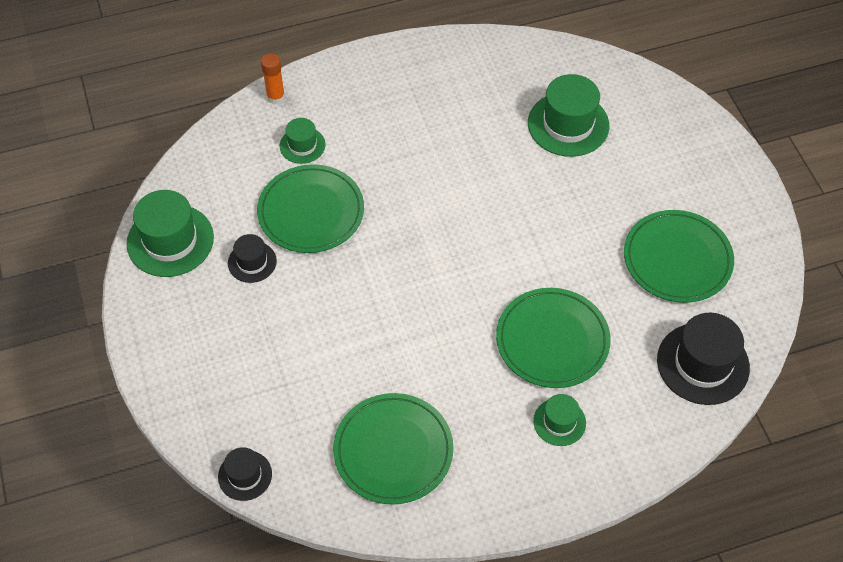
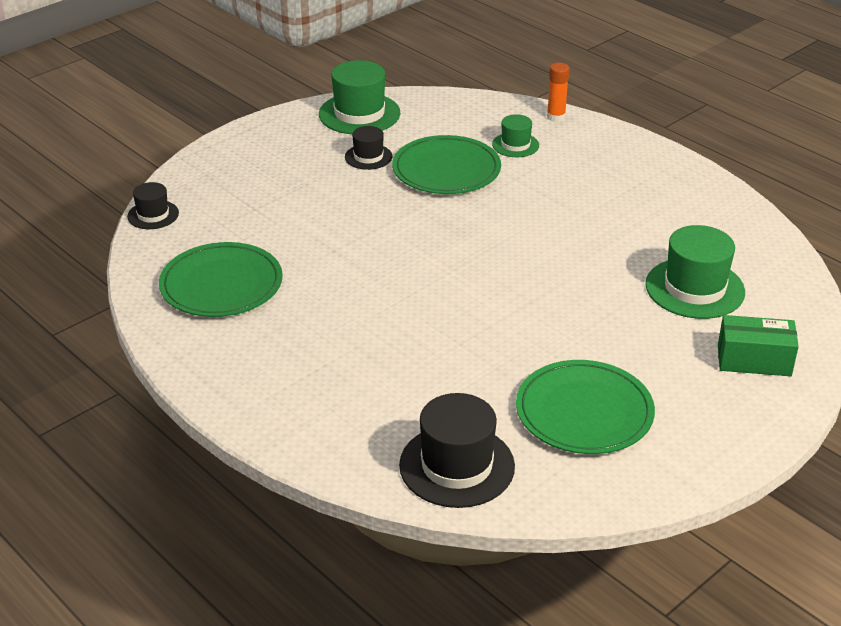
camera: 65 degrees right, 20 degrees down
(552, 340) = (409, 348): green plate -> none
(559, 422) = (314, 378): green hat -> none
(666, 133) = (754, 360): none -> green box

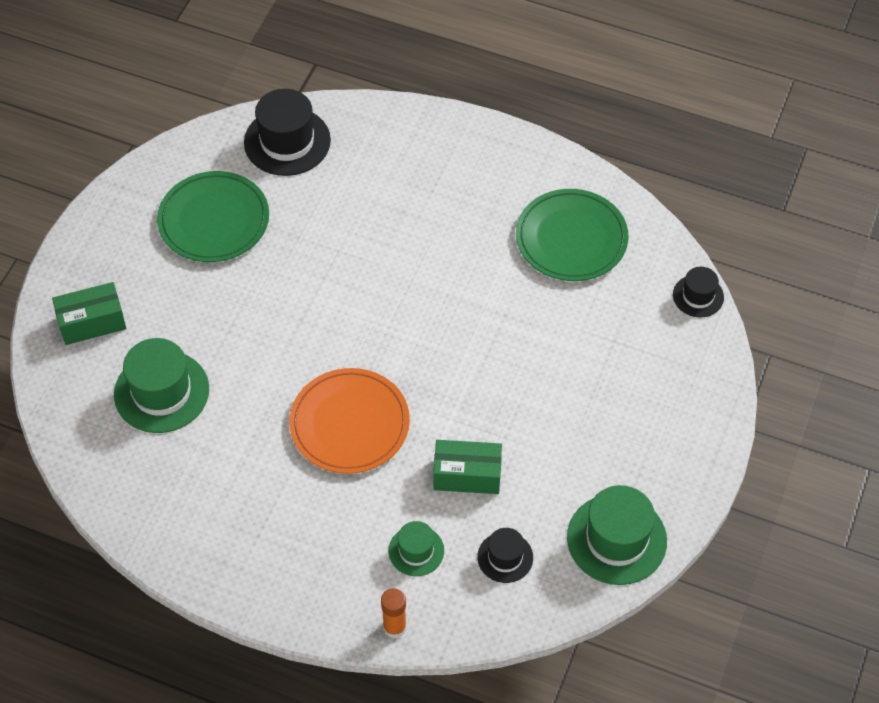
camera: 155 degrees right, 20 degrees up
(368, 157) = (558, 464): black hat -> black hat (505, 557)
(446, 170) = (467, 475): green plate -> green box
(526, 222) = (349, 424): none -> orange plate

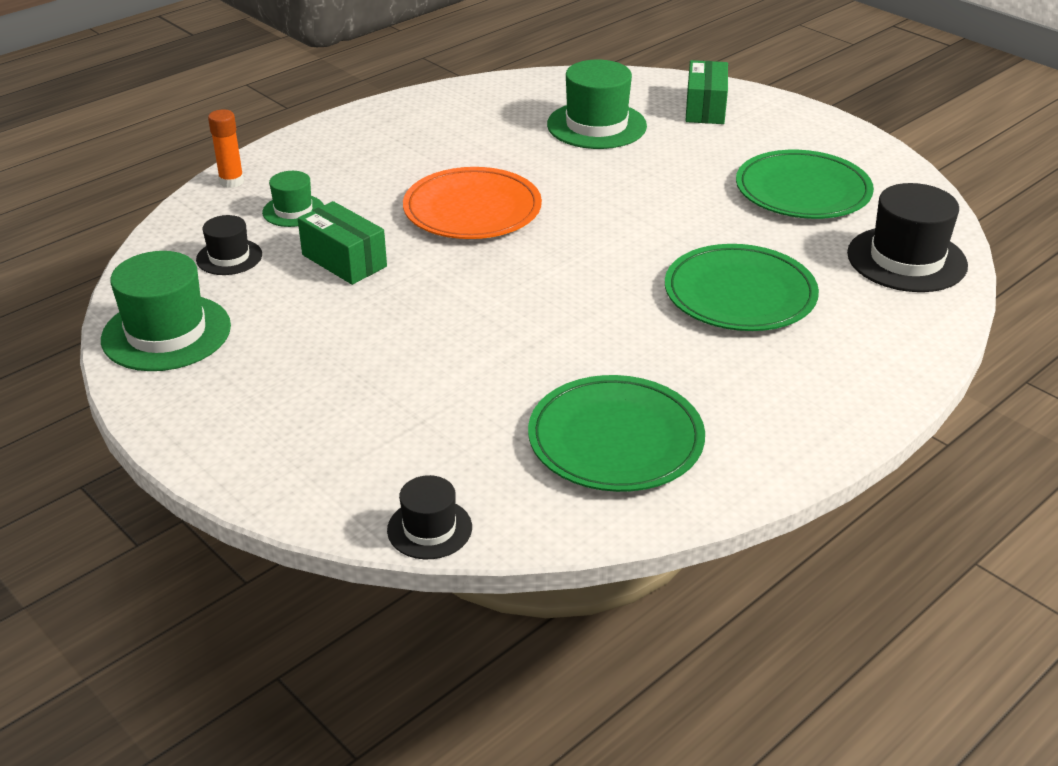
camera: 115 degrees right, 20 degrees down
(380, 221) = (740, 294): none -> green plate
(467, 475) = (344, 260): green box -> green box turned 75 degrees counterclockwise

